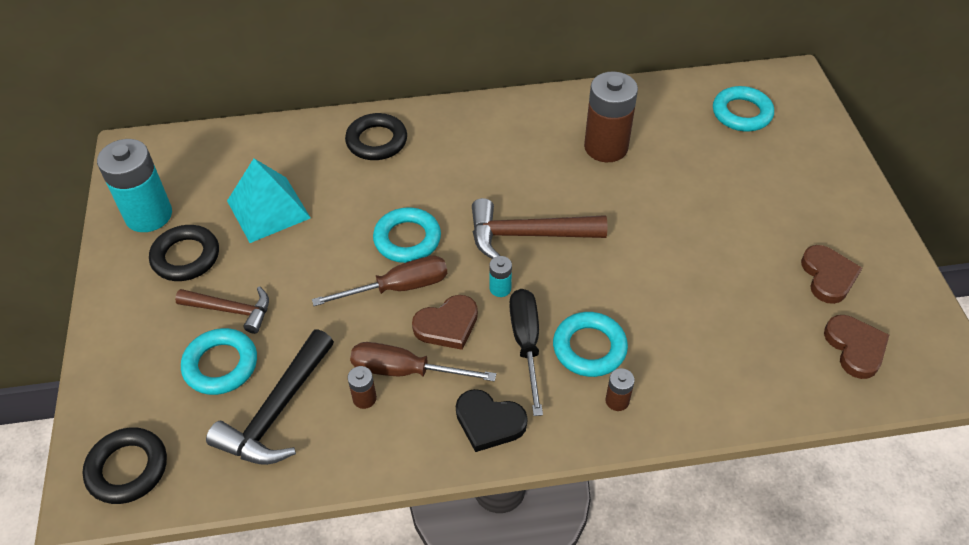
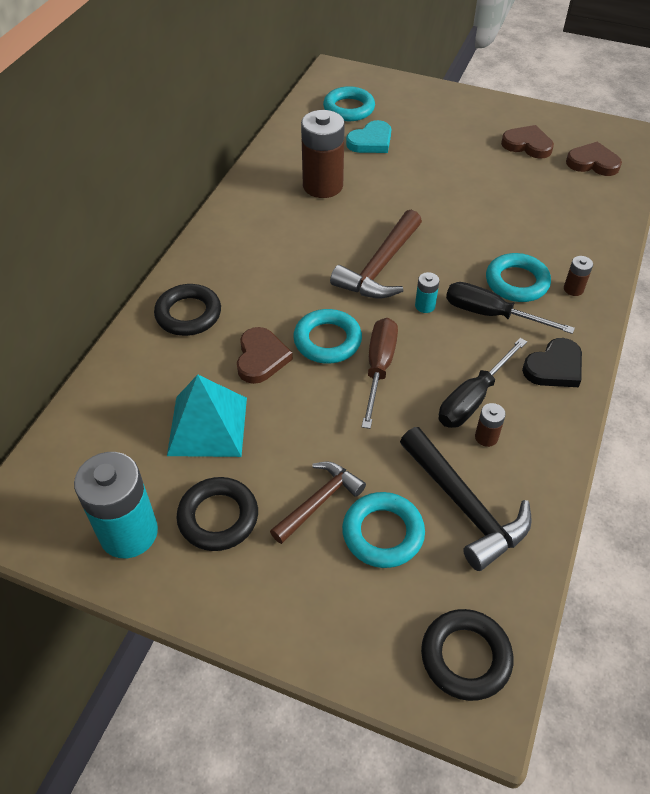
camera: 60 degrees left, 0 degrees up
(406, 371) = (473, 398): brown screwdriver -> black screwdriver
(447, 325) = (441, 353): brown heart -> brown heart (261, 358)
(705, 151) = (371, 141): none -> turquoise heart

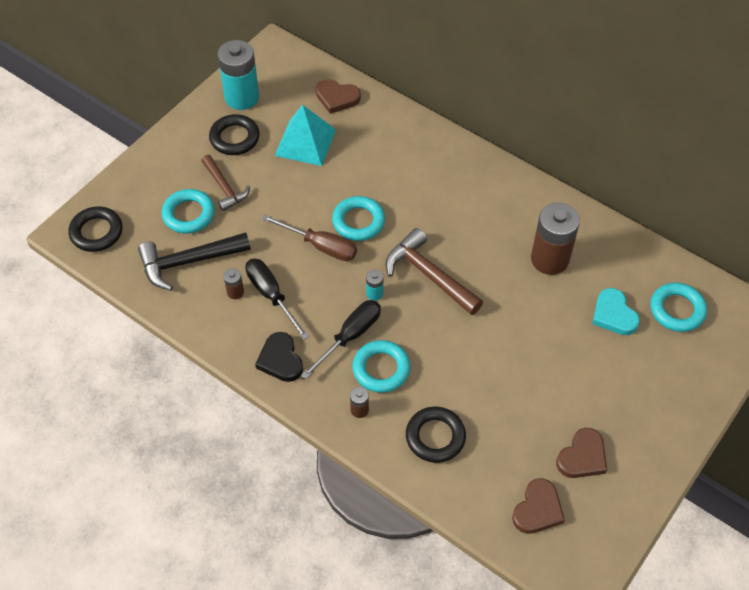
camera: 105 degrees right, 5 degrees up
(188, 314) = (412, 145): black ring -> black ring (435, 437)
(261, 358) = (355, 180): brown heart -> brown heart (337, 98)

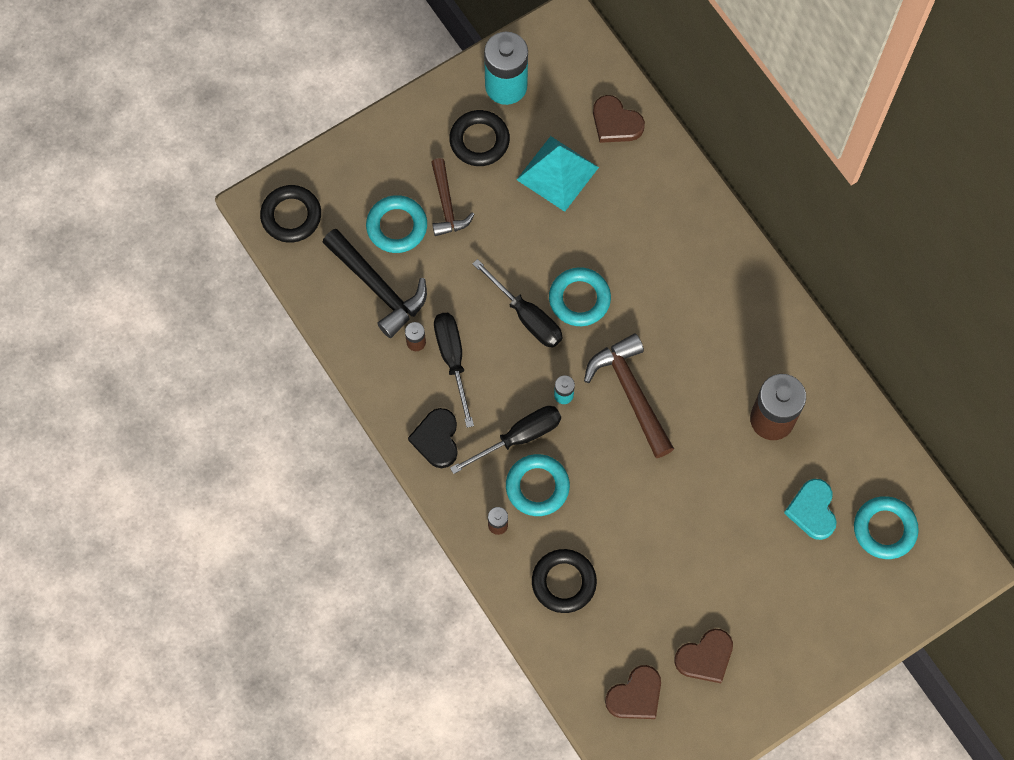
camera: 20 degrees right, 15 degrees up
(188, 262) = (378, 287): black hammer -> black hammer turned 135 degrees counterclockwise
(320, 246) = (526, 316): brown screwdriver -> black screwdriver

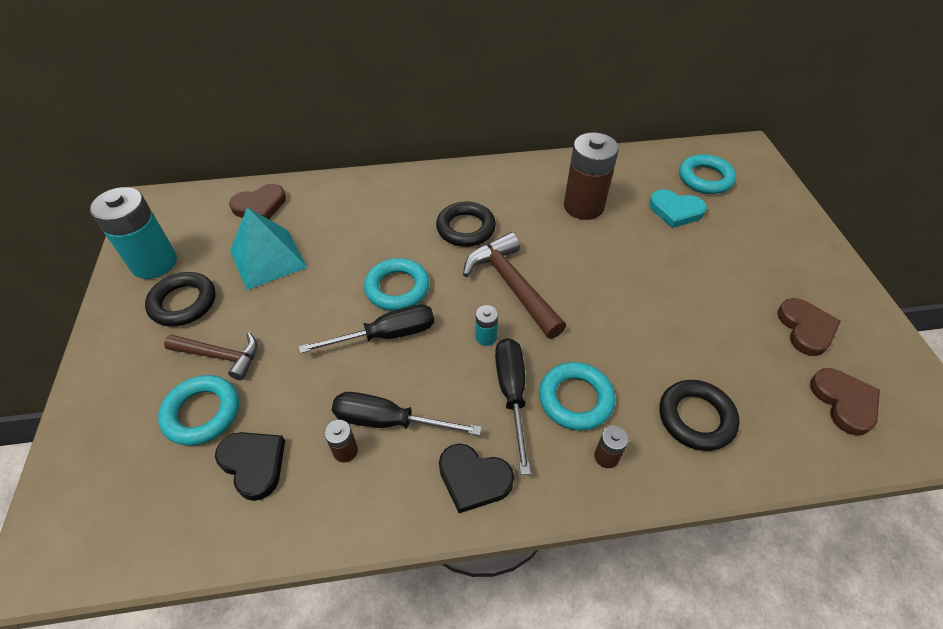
camera: 65 degrees left, 20 degrees down
(291, 216) = (87, 528): black ring -> black ring (466, 228)
(378, 287) = (254, 464): black hammer -> black heart
(631, 393) = (512, 285): brown hammer -> brown hammer turned 60 degrees clockwise

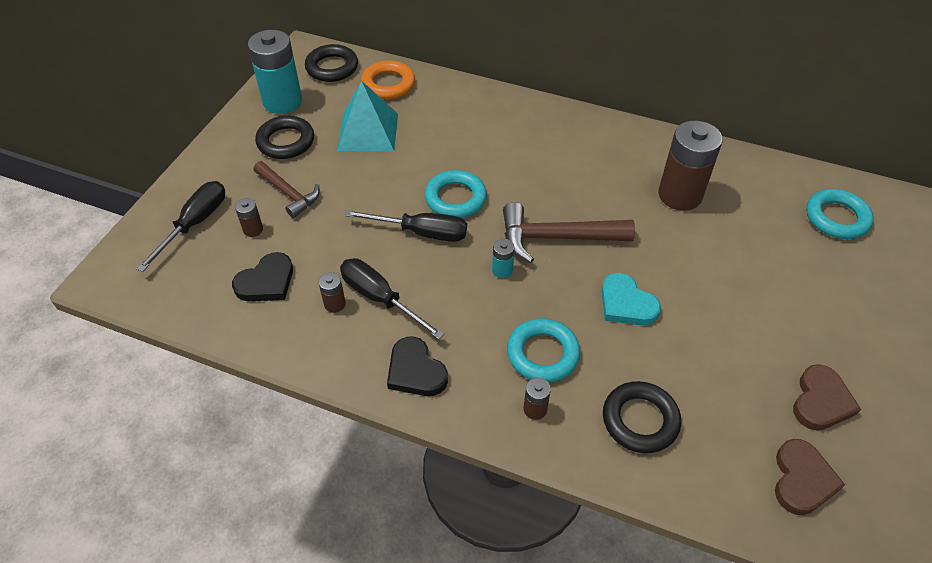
camera: 30 degrees right, 0 degrees up
(202, 413) = (253, 229): turquoise ring -> brown battery
(254, 464) = (266, 282): black heart -> black heart turned 60 degrees clockwise
(260, 206) = (388, 84): brown heart -> orange ring
(466, 228) = (550, 171): black ring -> black ring (332, 67)
(512, 285) = (556, 238): brown hammer -> brown hammer turned 90 degrees counterclockwise
(512, 394) = (491, 324): black screwdriver -> black screwdriver (194, 224)
(675, 211) = (774, 236): turquoise heart -> turquoise heart (626, 304)

